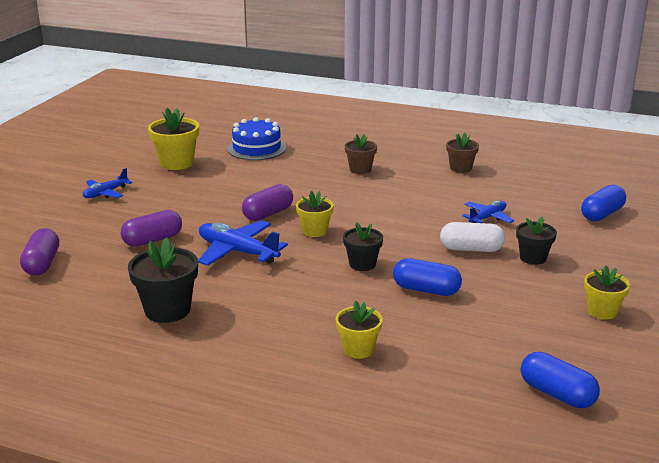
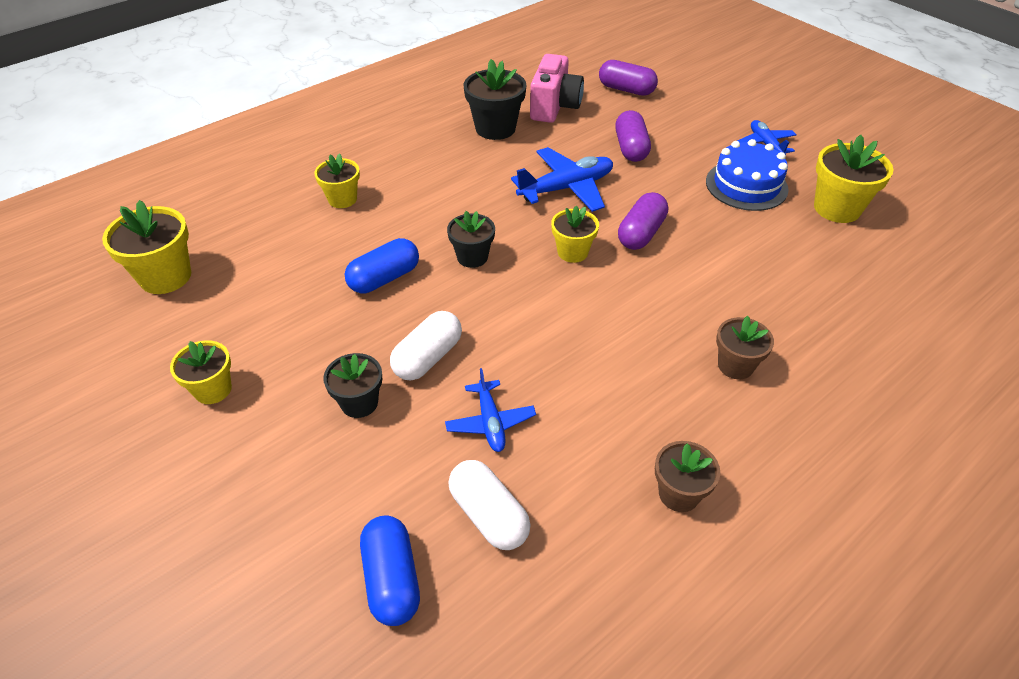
camera: 120 degrees right, 20 degrees up
(102, 291) = (554, 107): none -> pink camera
(256, 148) = (867, 290): blue cake -> blue cake (746, 185)
(268, 214) = (641, 233): purple capsule -> purple capsule turned 45 degrees clockwise
(537, 203) = (489, 515): none -> white capsule
(557, 394) = (165, 277): blue capsule -> yellow flower pot

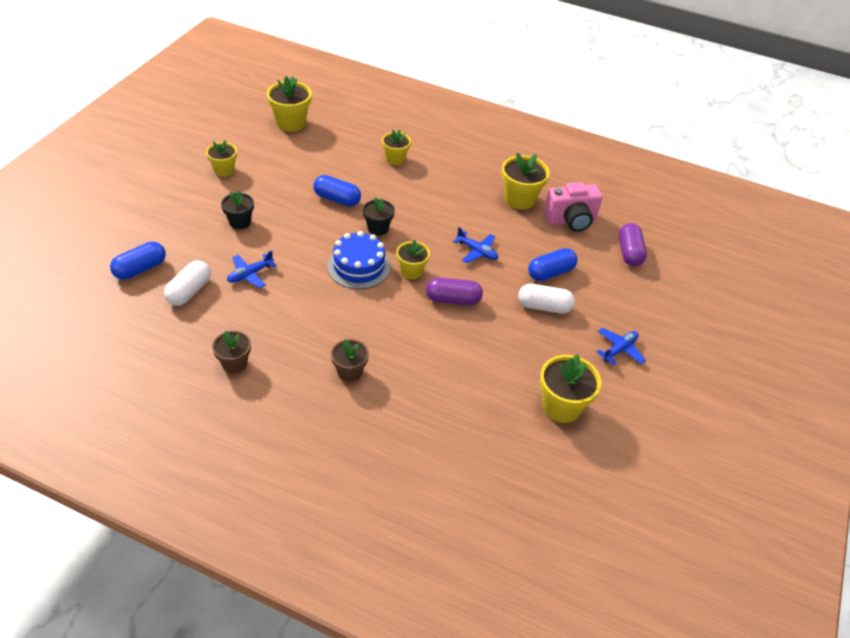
camera: 60 degrees right, 0 degrees up
(428, 358) = (284, 236): white capsule -> white capsule (544, 307)
(495, 128) = (520, 199): black flower pot -> yellow flower pot
(566, 188) = (477, 251): blue plane -> blue plane, size x0.60
(631, 148) = (550, 273): purple capsule -> blue capsule
(746, 185) = (552, 347): blue cake -> blue cake (359, 266)

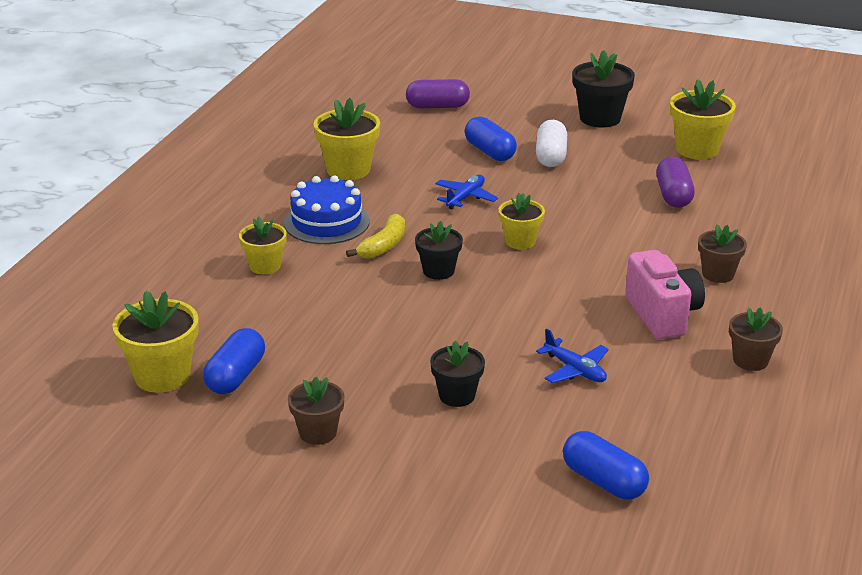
camera: 90 degrees left, 15 degrees down
(189, 291) = (633, 421): white capsule -> none
(224, 170) = (318, 433): yellow flower pot -> brown flower pot
(337, 199) = (378, 310): blue capsule -> blue capsule (236, 376)
(359, 266) = (525, 281): blue cake -> blue cake (326, 222)
(413, 207) = (383, 246): none -> yellow banana
(453, 300) = (562, 211): purple capsule -> purple capsule (673, 195)
(571, 220) = (385, 138): pink camera -> pink camera (662, 315)
(619, 350) = (600, 118): blue plane -> black flower pot

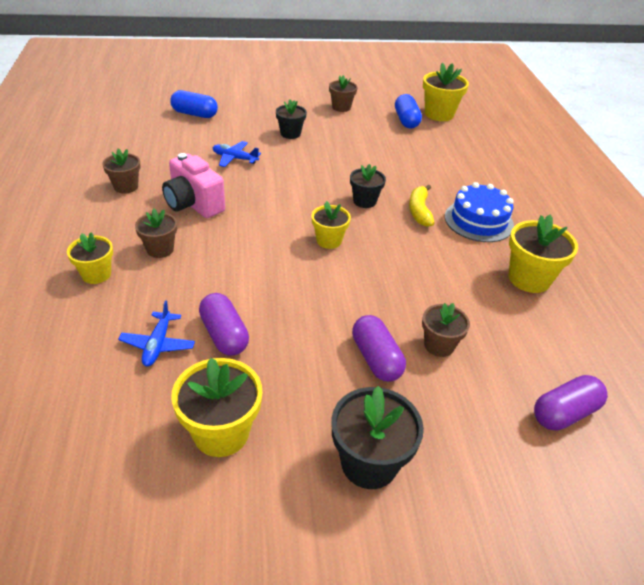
camera: 150 degrees right, 10 degrees up
(265, 266) = (472, 178): yellow flower pot -> yellow flower pot (96, 274)
(465, 197) = (407, 274): blue plane -> blue plane (158, 344)
(490, 152) = (439, 345): blue capsule -> brown flower pot
(551, 156) = (376, 358): white capsule -> purple capsule

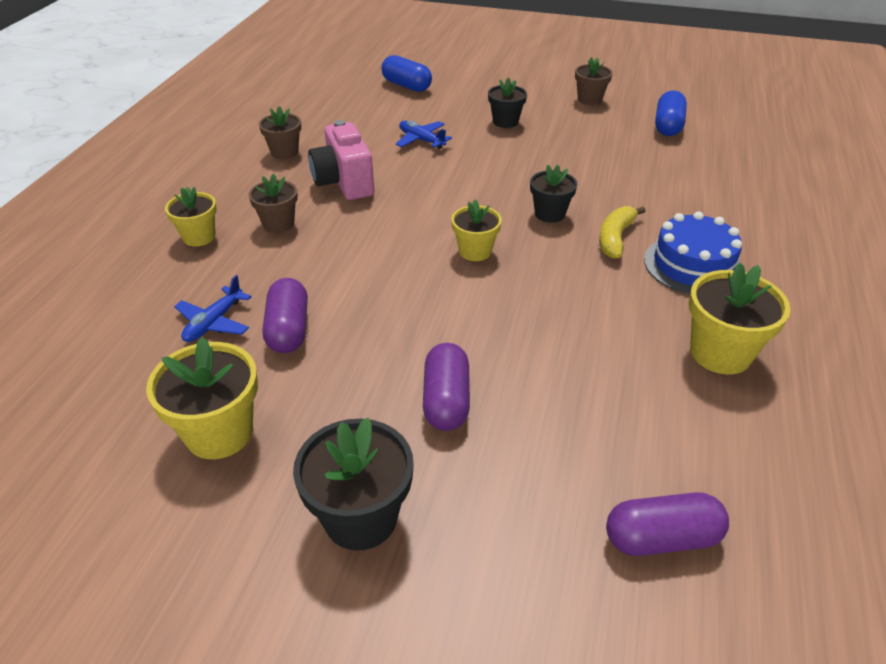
camera: 25 degrees right, 0 degrees up
(439, 114) = (720, 124): yellow flower pot -> none
(439, 345) = (537, 405): brown flower pot -> none

